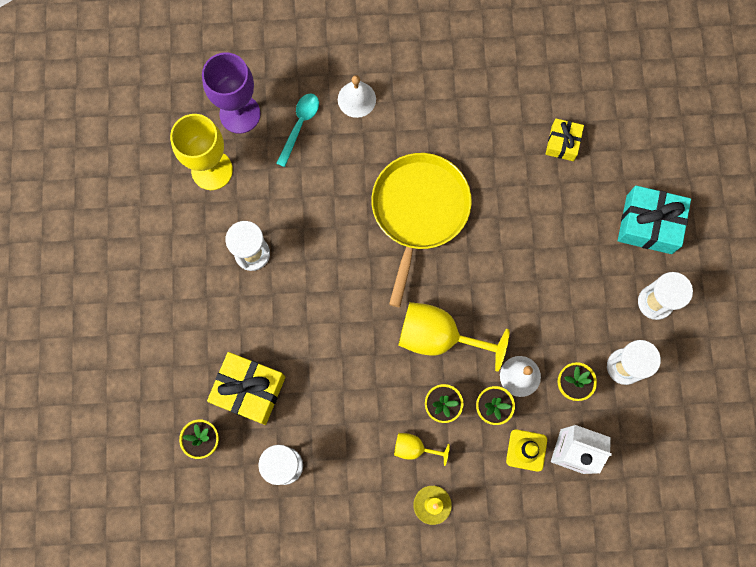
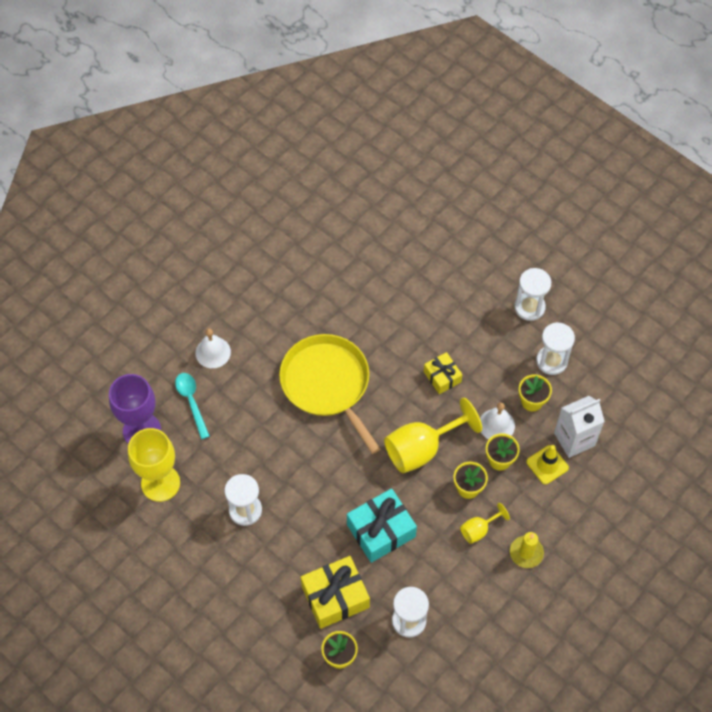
camera: 45 degrees left, 15 degrees down
(562, 143) = (374, 264): yellow gift -> yellow gift (442, 377)
(649, 224) = (477, 266): turquoise gift -> turquoise gift (381, 530)

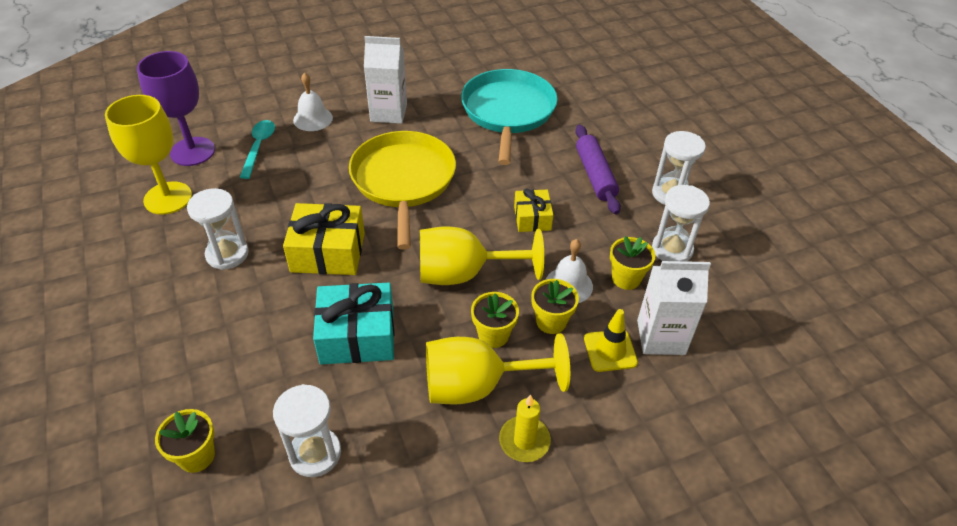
camera: 25 degrees right, 15 degrees down
(270, 318) = (388, 113): none -> white carton
(335, 597) = (248, 383): yellow gift -> yellow gift (328, 252)
(366, 274) = (508, 112): none -> turquoise pan
(467, 313) = (595, 175): none -> purple rolling pin
(479, 529) = (478, 386): yellow goblet -> yellow goblet, size x1.99

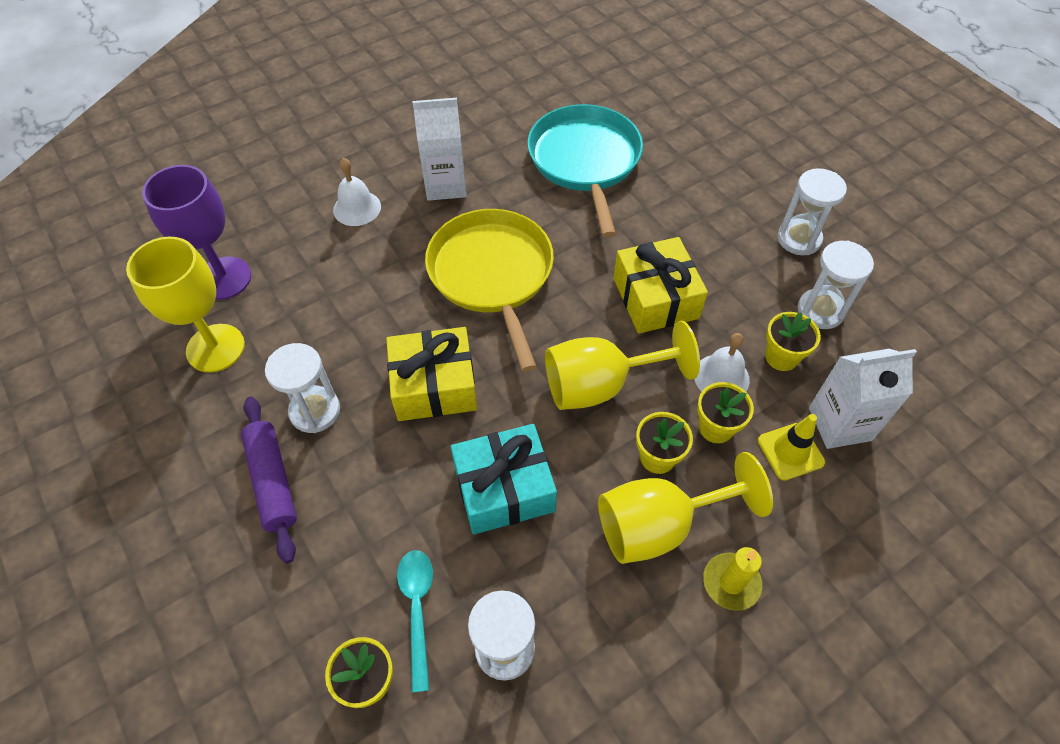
camera: 10 degrees left, 10 degrees up
(259, 147) = (304, 258): turquoise spoon -> turquoise spoon (417, 609)
(532, 218) = (655, 298): yellow gift -> yellow gift, size x1.69
(595, 175) = (709, 229): purple rolling pin -> purple rolling pin (273, 481)

